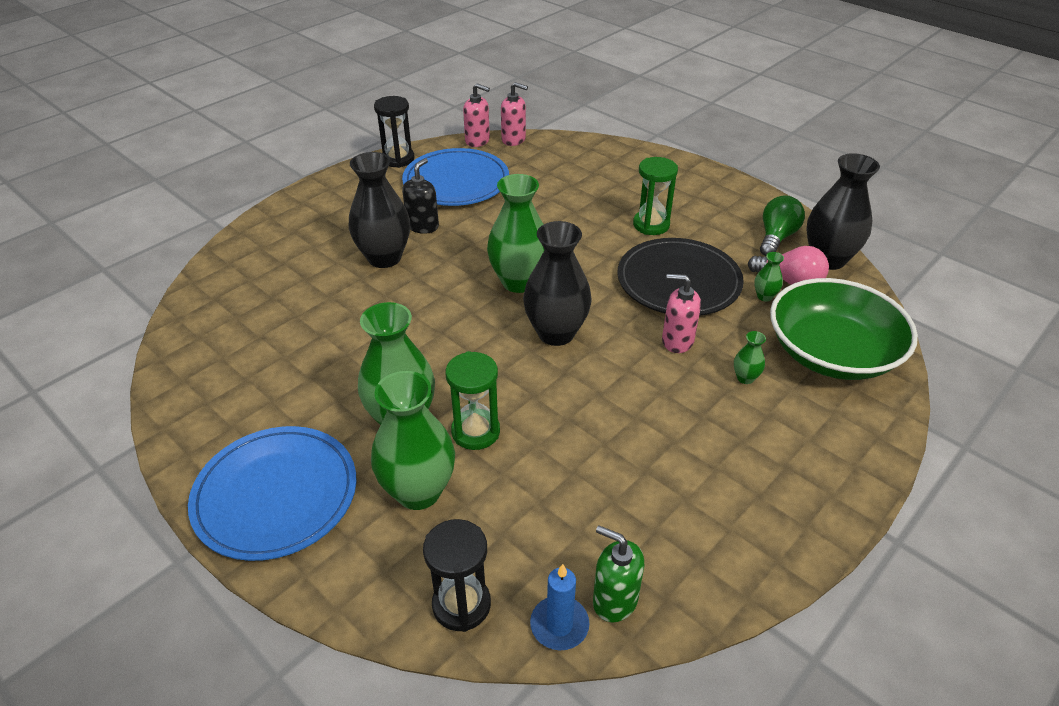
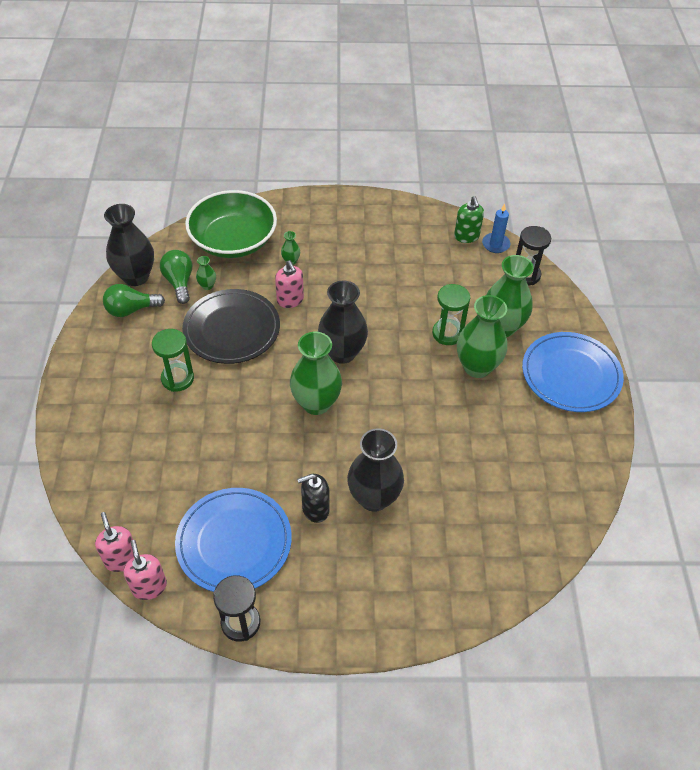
camera: 135 degrees left, 10 degrees up
(790, 281) = (179, 282): pink light bulb -> green light bulb

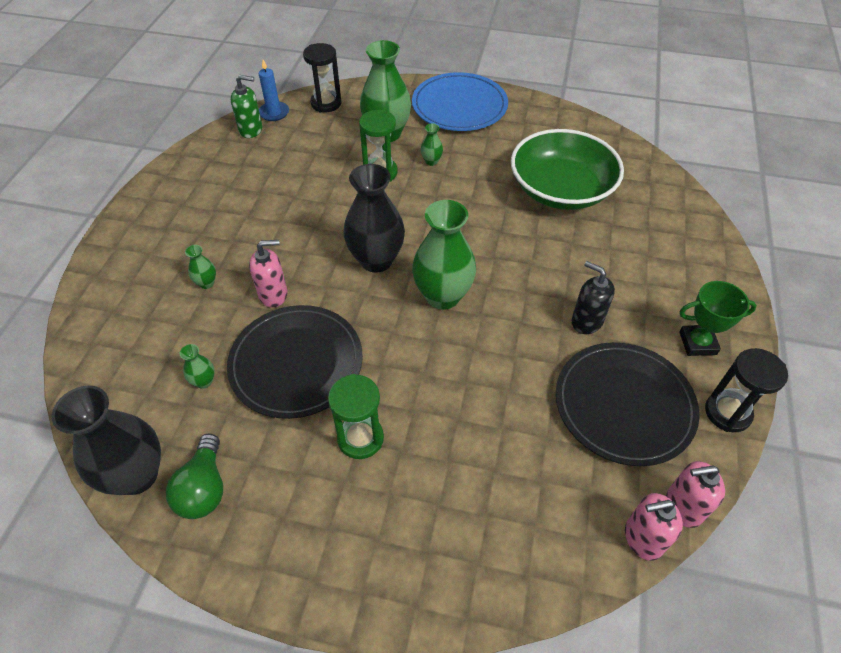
camera: 75 degrees left, 0 degrees up
(179, 282) = (180, 416): green light bulb -> none
(233, 240) = (132, 339): green bowl -> green bowl (561, 189)
(234, 542) = (624, 405): blue plate -> black plate
(311, 599) = (697, 343): none -> green trophy
(315, 509) = (586, 321): black soap dispenser -> black soap dispenser turned 135 degrees clockwise
(374, 498) = (578, 270): black vase -> none
(477, 367) = (431, 161): green vase -> green vase, size x0.43

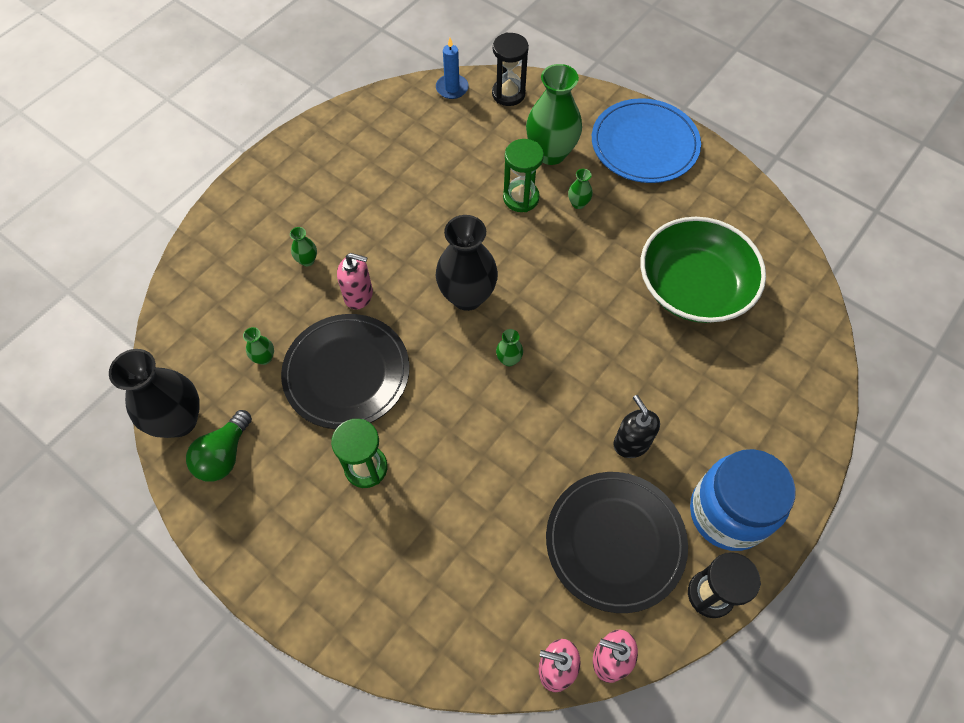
camera: 25 degrees right, 10 degrees up
(251, 130) = (421, 101): green soap dispenser -> none
(442, 296) = (509, 359): green vase -> green vase, size x0.43
(697, 343) = (728, 513): green trophy -> blue jar

